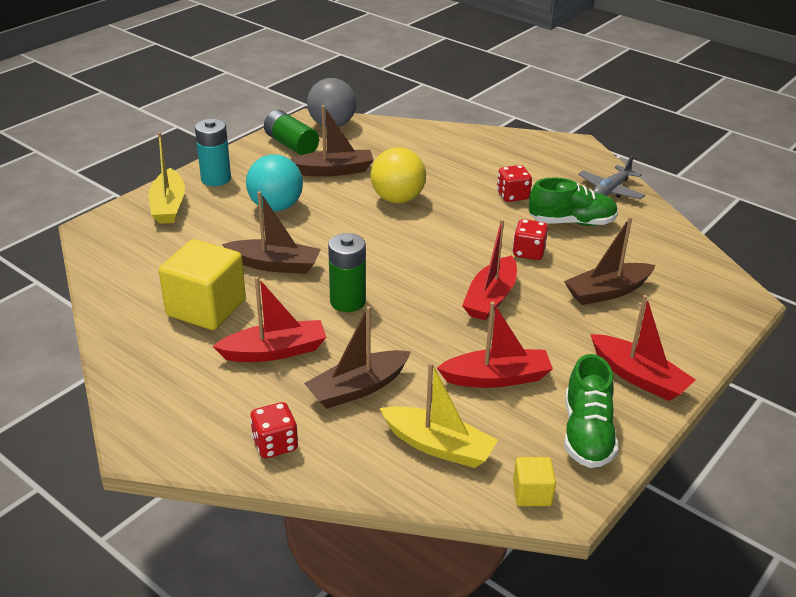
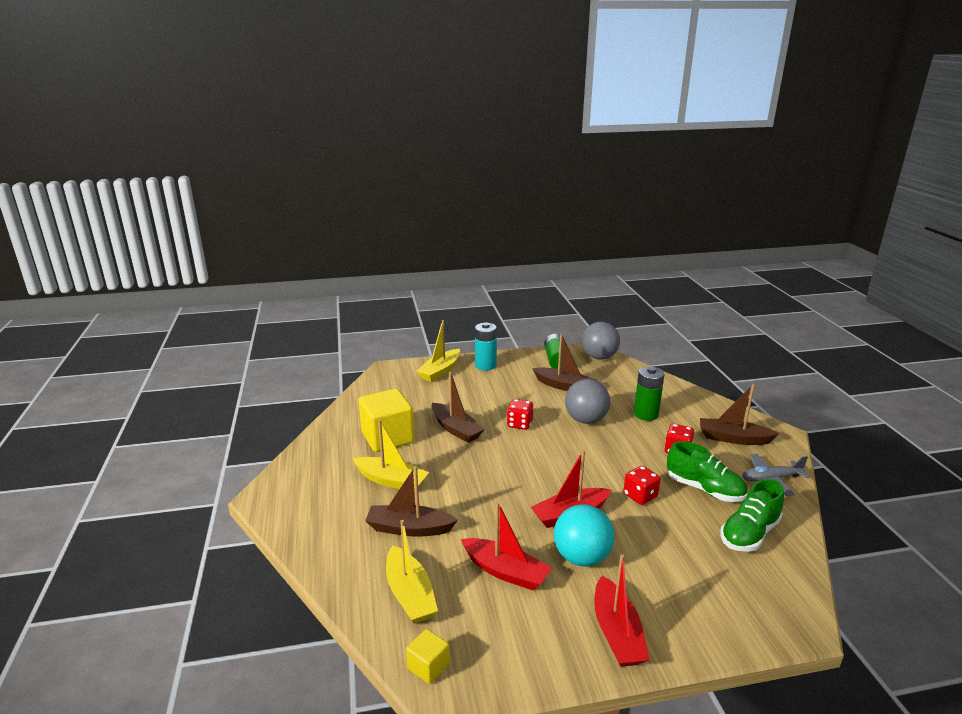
camera: 40 degrees right, 10 degrees down
(274, 351) = (391, 481): red boat -> yellow boat
(275, 444) = (322, 536): red dice -> red dice (519, 424)
(276, 207) = (500, 395): turquoise ball -> turquoise ball (581, 557)
(347, 301) = (471, 471): green battery -> green battery (646, 414)
(397, 199) = (586, 420): yellow ball -> grey ball
(587, 434) = (521, 650): green shoe -> green shoe (749, 534)
(607, 292) = (671, 554): brown boat -> brown boat (733, 438)

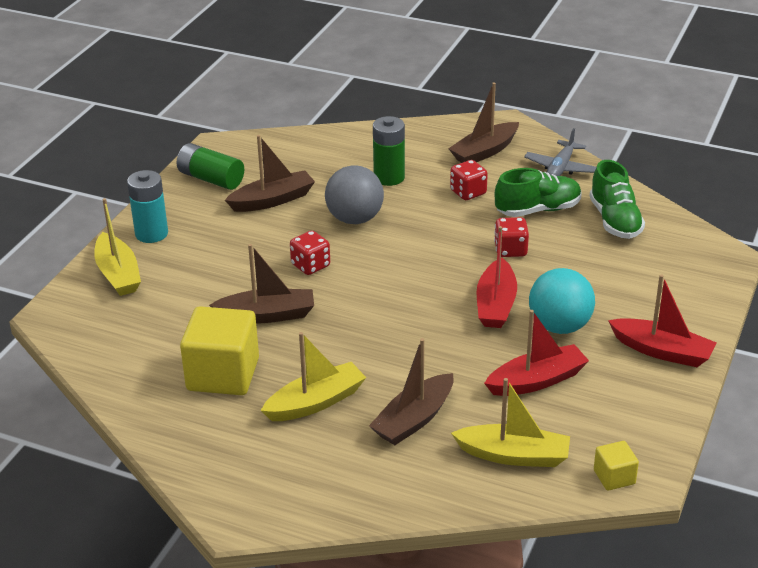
camera: 55 degrees left, 10 degrees up
(599, 357) = (242, 147): grey ball -> none

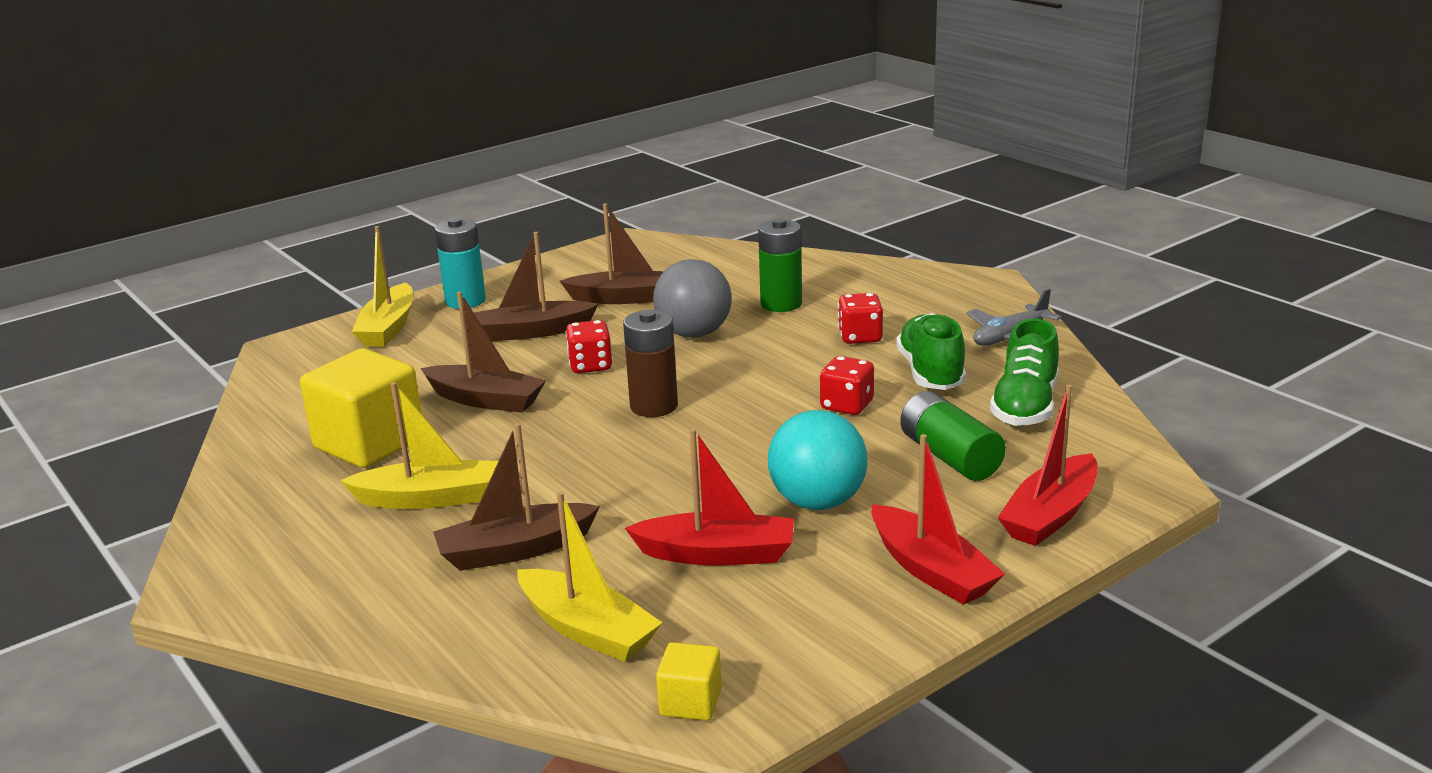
camera: 30 degrees right, 10 degrees down
(211, 179) = (585, 267): green battery -> green battery (950, 457)
(389, 286) = (654, 406): none -> brown battery
(484, 152) = (927, 302): brown boat -> brown boat (533, 332)
(496, 304) = (761, 457): red boat -> red boat (1050, 515)
(538, 210) = (931, 373): green shoe -> green shoe turned 105 degrees counterclockwise

